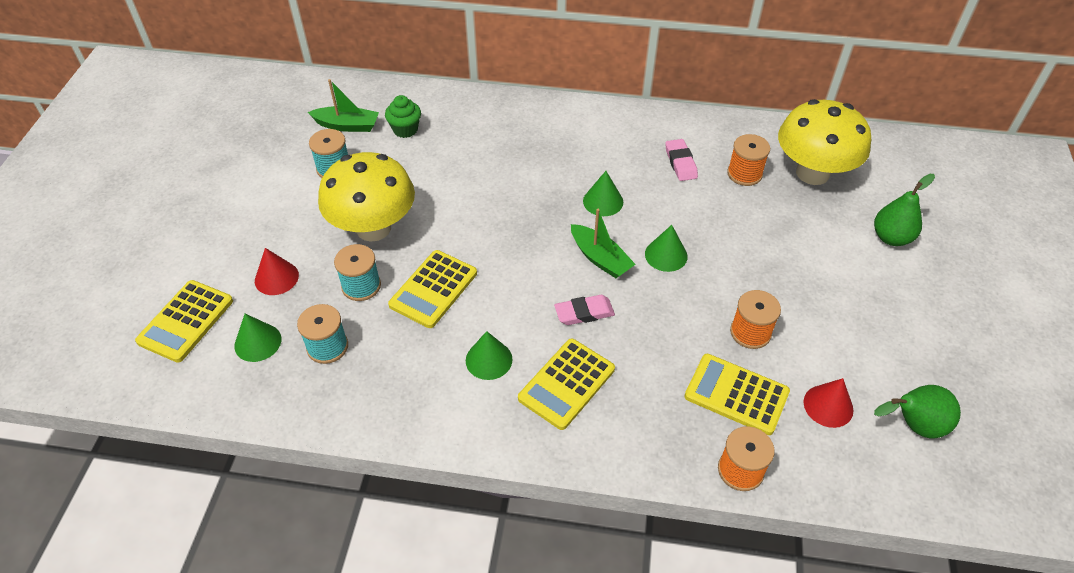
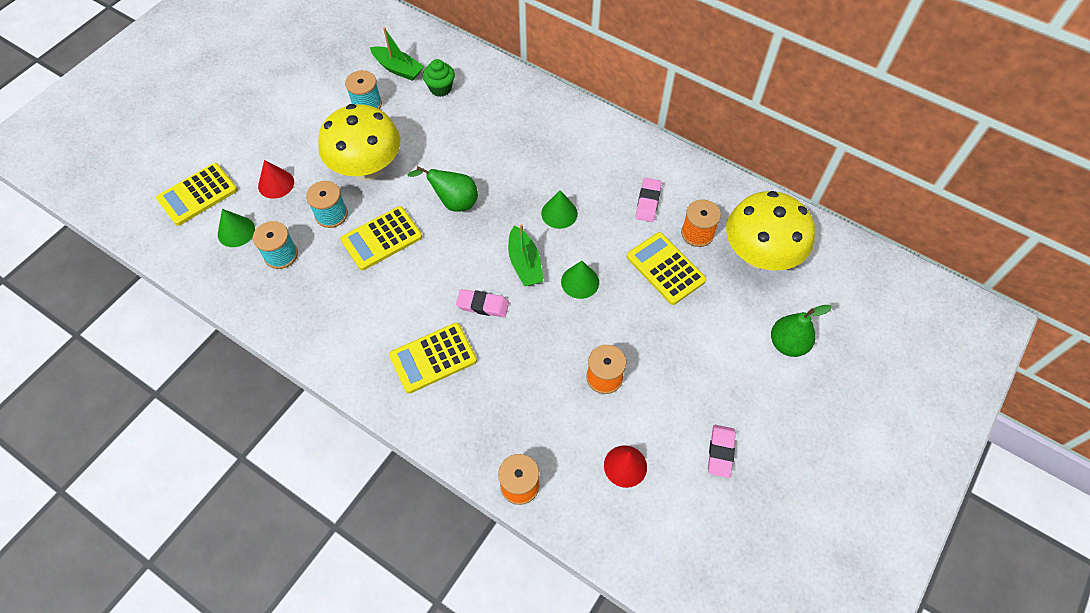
camera: 25 degrees right, 10 degrees up
(489, 360) = (388, 314): green cone -> none
(736, 394) = (557, 424): yellow calculator -> yellow calculator (665, 268)
(903, 355) = (720, 452): none -> pink eraser
(913, 425) = (684, 513): green pear -> green pear (453, 202)

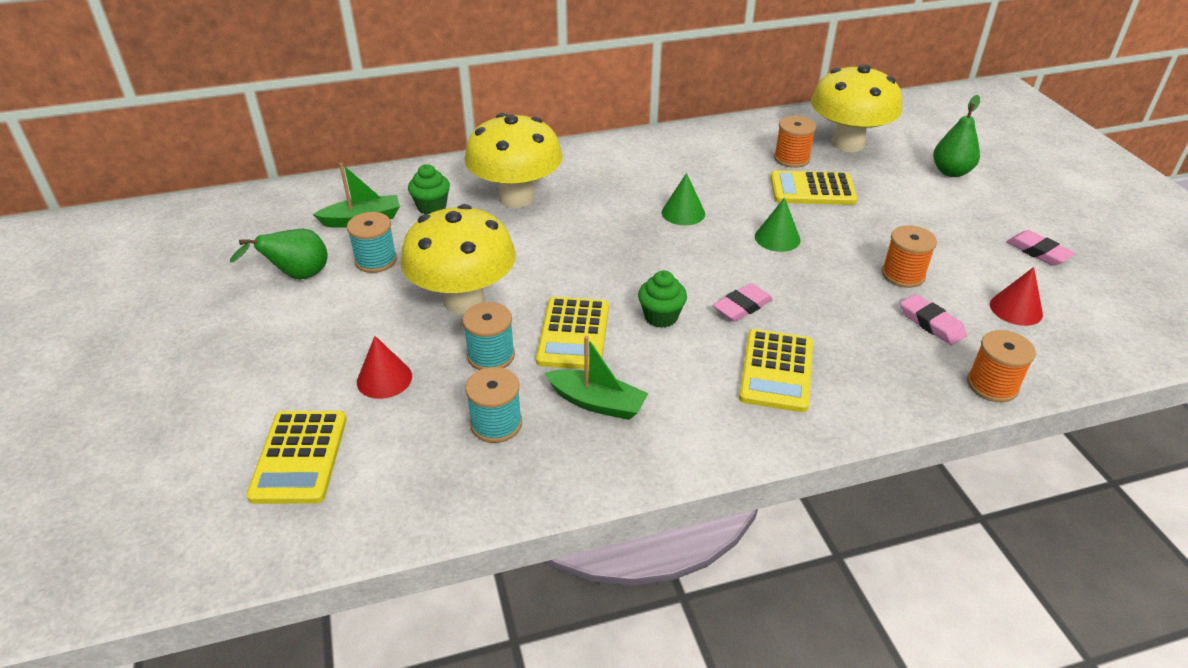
camera: 50 degrees left, 20 degrees down
(236, 231) = (408, 448): green cone -> none
(435, 270) = (661, 317): none -> green cupcake
(453, 202) = (588, 265): green pear -> green pear (297, 276)
(490, 119) = (516, 198): none -> yellow mushroom
(525, 263) = (719, 258): green boat -> green boat (597, 402)
(648, 202) = (728, 165): pink eraser -> pink eraser (931, 323)

